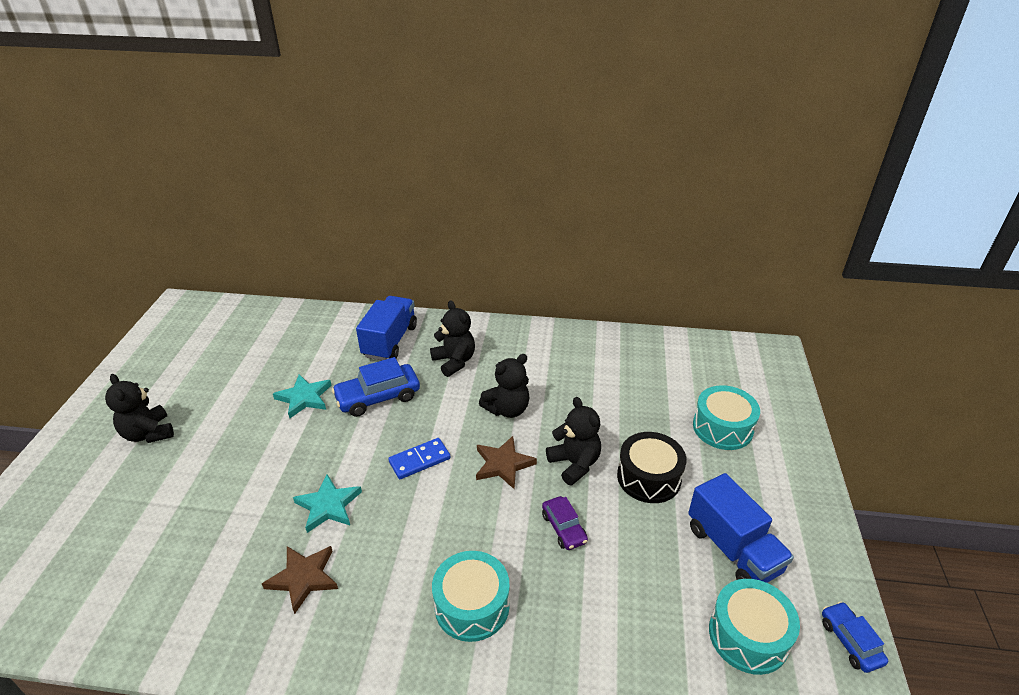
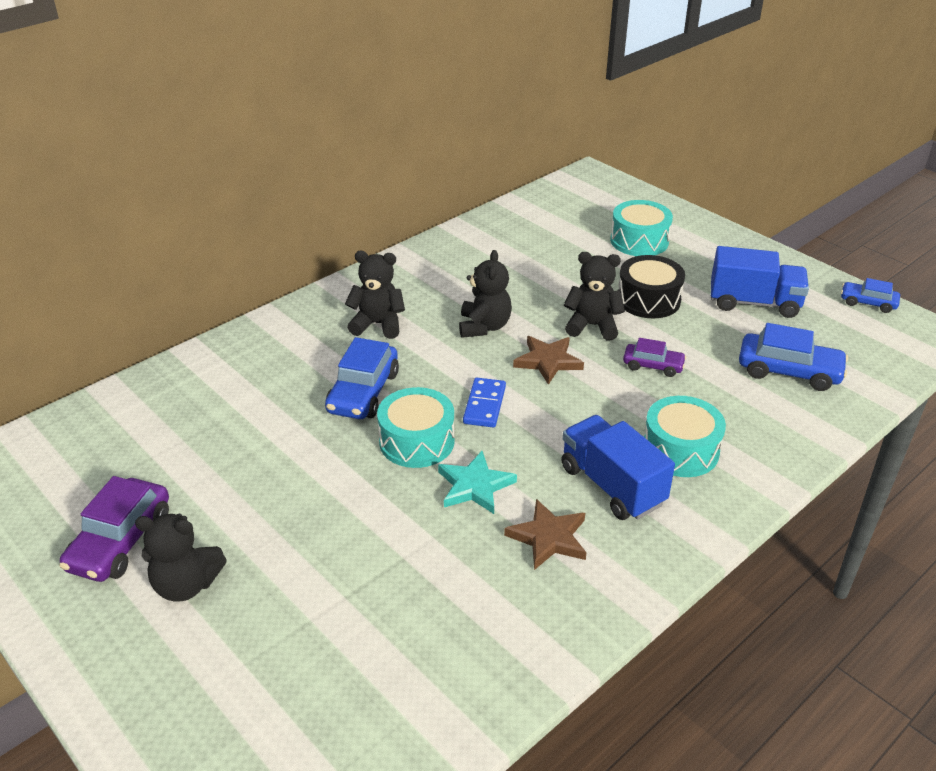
camera: 50 degrees left, 0 degrees up
(168, 388) = (120, 541): none -> purple car
(304, 398) = (294, 441): turquoise star -> none
(390, 341) = (287, 348): blue truck -> blue truck (612, 485)
(660, 629) = (789, 371): none -> blue car
(748, 635) = (828, 338): turquoise drum -> turquoise drum (417, 441)

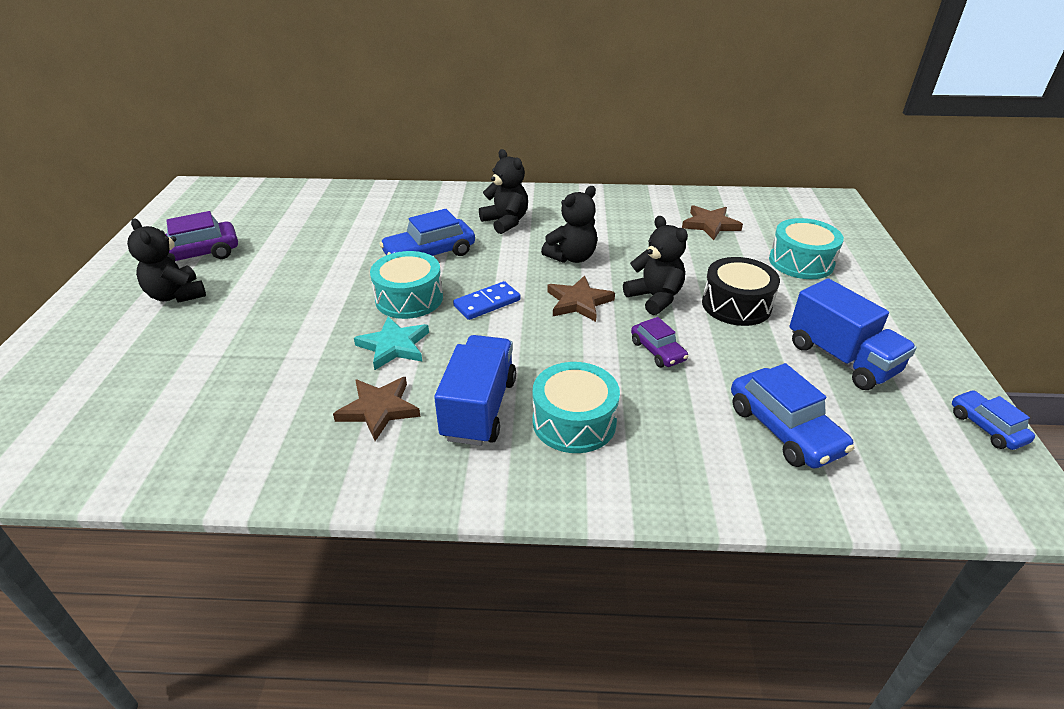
camera: 45 degrees right, 0 degrees up
(539, 240) = (710, 225): none -> brown star

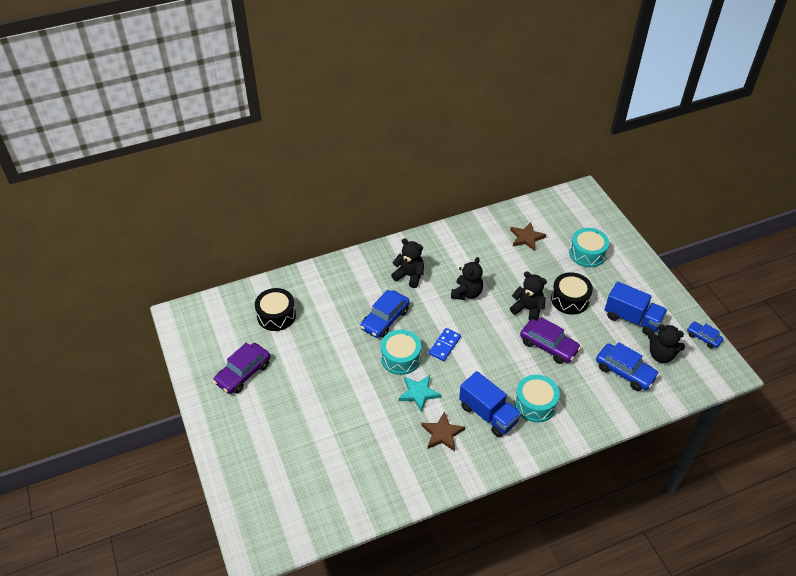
camera: 25 degrees left, 10 degrees up
(177, 295) = (266, 406): black teddy bear -> black teddy bear (661, 355)
(298, 216) = (276, 315): none -> black drum
(479, 408) = (488, 414): blue truck -> blue truck turned 150 degrees clockwise
(579, 302) = (491, 327): brown star -> none
(657, 351) = (548, 346): purple car -> purple car, size x1.69

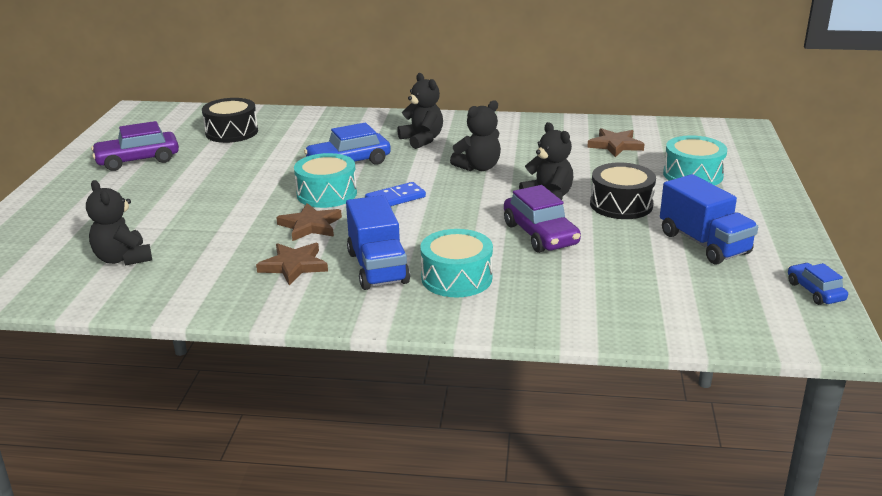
camera: 30 degrees right, 20 degrees down
(419, 393) = (310, 225): turquoise star -> brown star
(625, 372) = (635, 288): blue car -> none
(661, 355) = (717, 288): black teddy bear -> black teddy bear (123, 259)

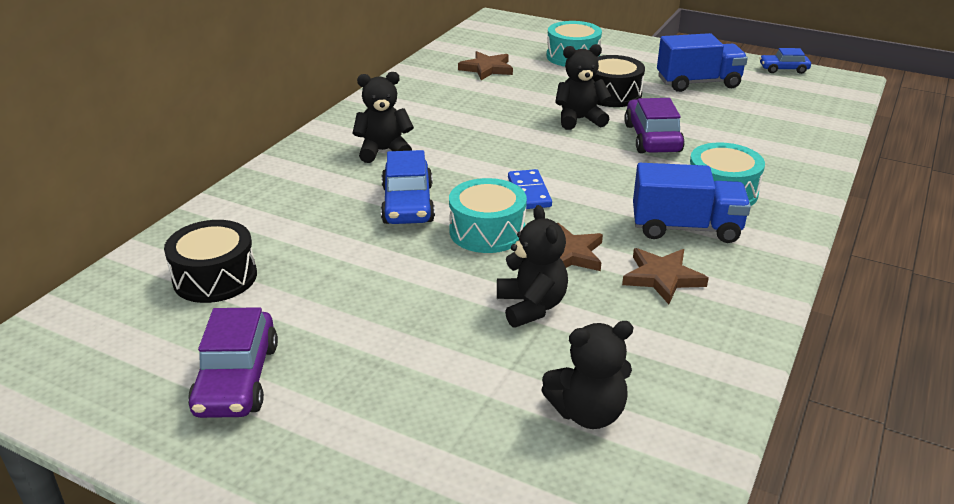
camera: 70 degrees left, 5 degrees up
(478, 167) = (485, 136): black teddy bear -> black teddy bear (531, 306)
(540, 234) = (652, 138): purple car -> purple car turned 90 degrees counterclockwise

